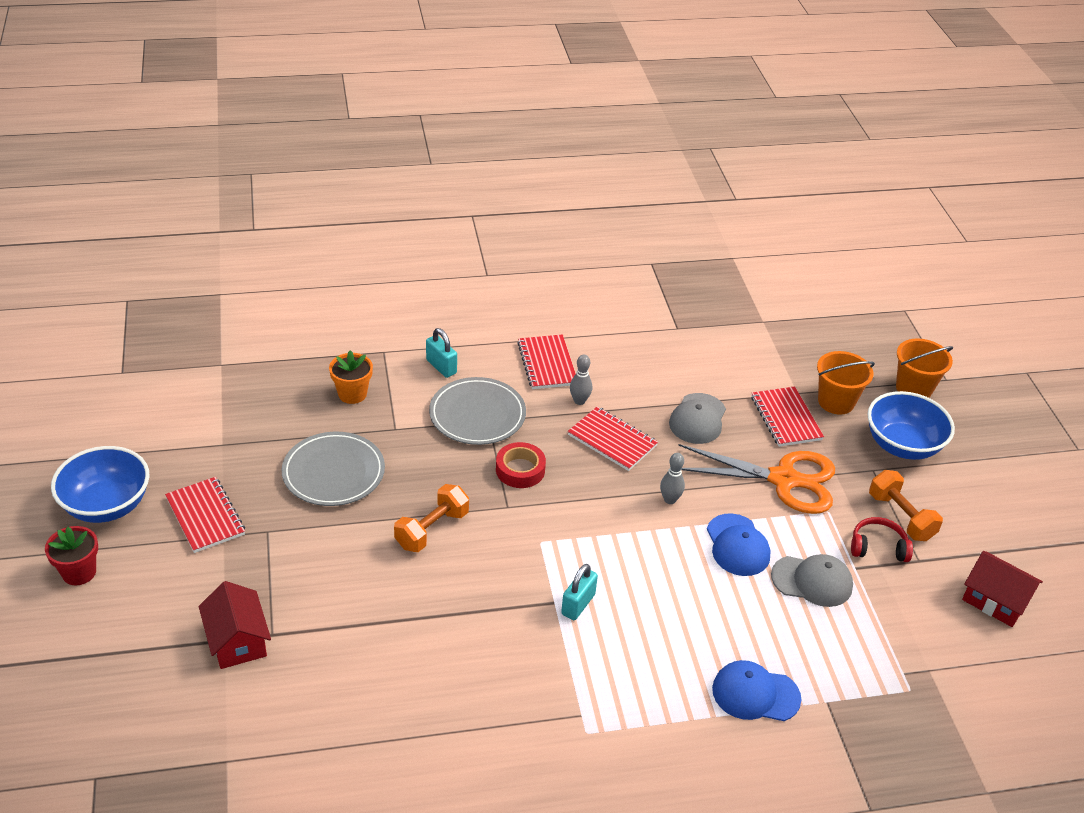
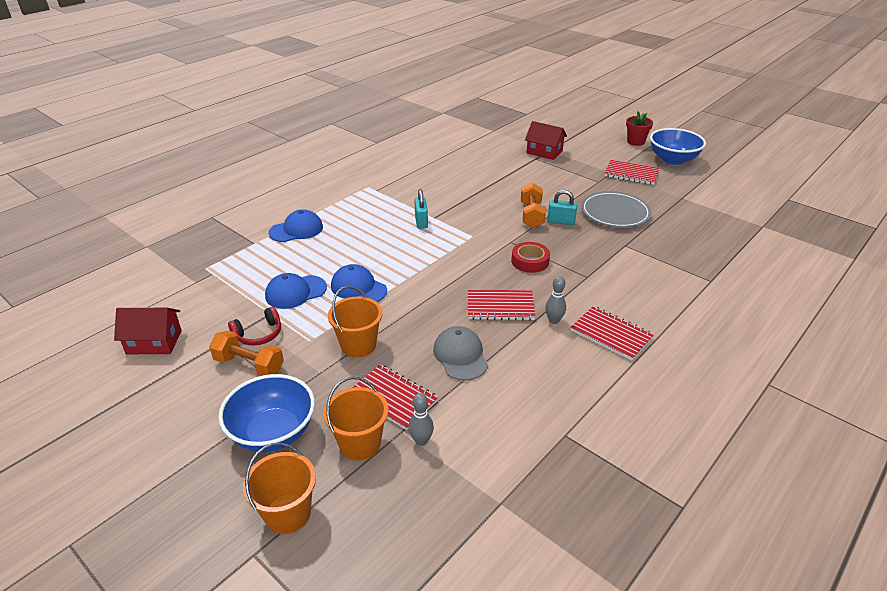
camera: 145 degrees right, 5 degrees down
(352, 394) = (677, 249): orange flower pot -> none
(441, 367) = (665, 291): turquoise padlock -> turquoise padlock (561, 221)
(477, 415) = (598, 276): grey plate -> none
(670, 499) = (424, 291): grey bowling pin -> grey bowling pin (421, 441)
(783, 479) = (358, 345): orange scissors -> orange bucket
(812, 581) = (295, 292): grey cap -> blue cap

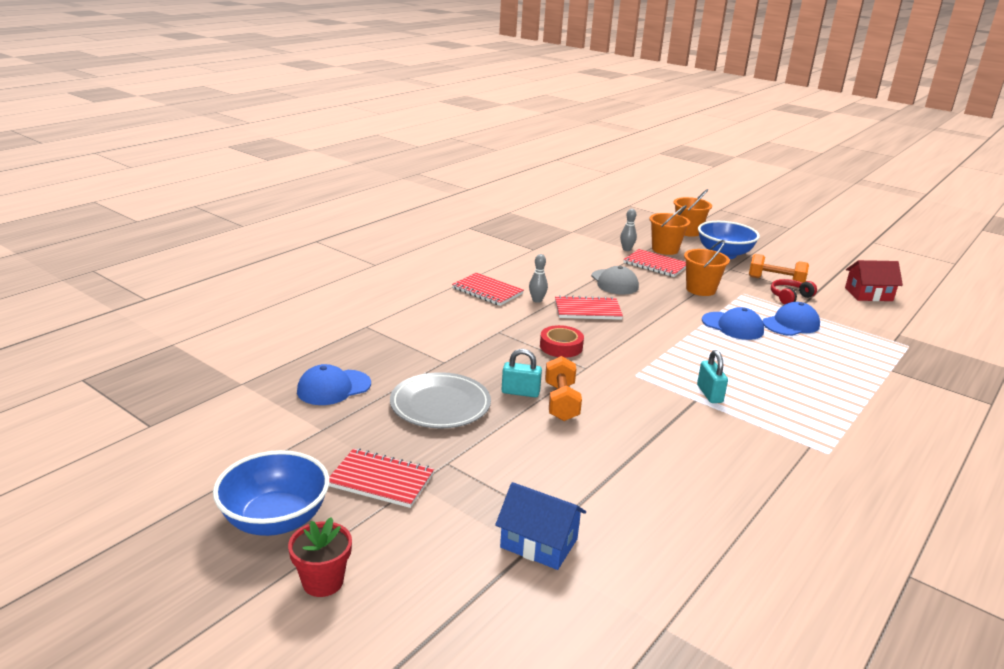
camera: 175 degrees right, 10 degrees down
(296, 230) = (860, 385): blue cap -> blue cap (333, 388)
(544, 152) = (539, 543): red house -> blue house

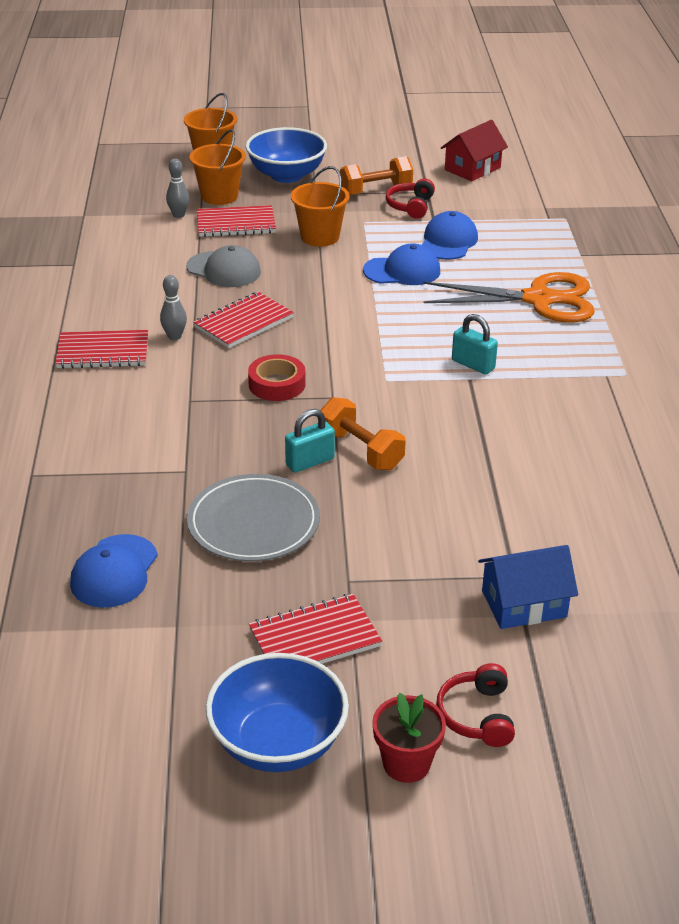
camera: 40 degrees left, 10 degrees up
(406, 586) = (476, 715): none -> red headphones
(817, 380) = (539, 299): none -> orange scissors

